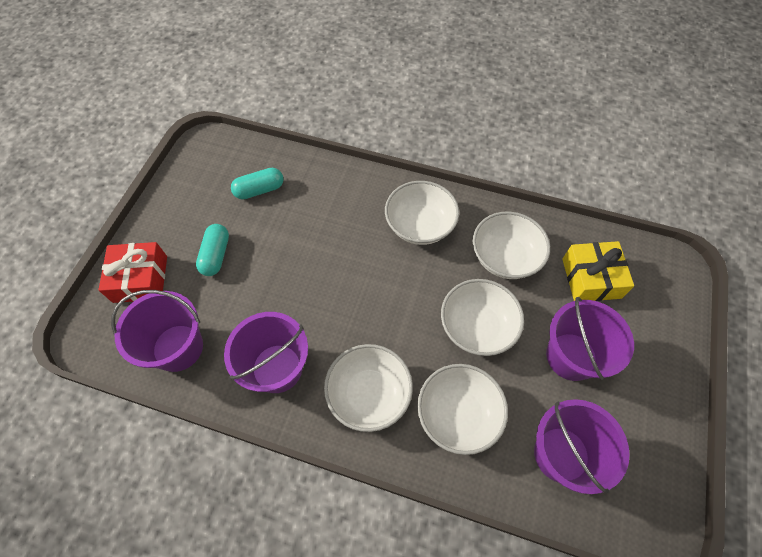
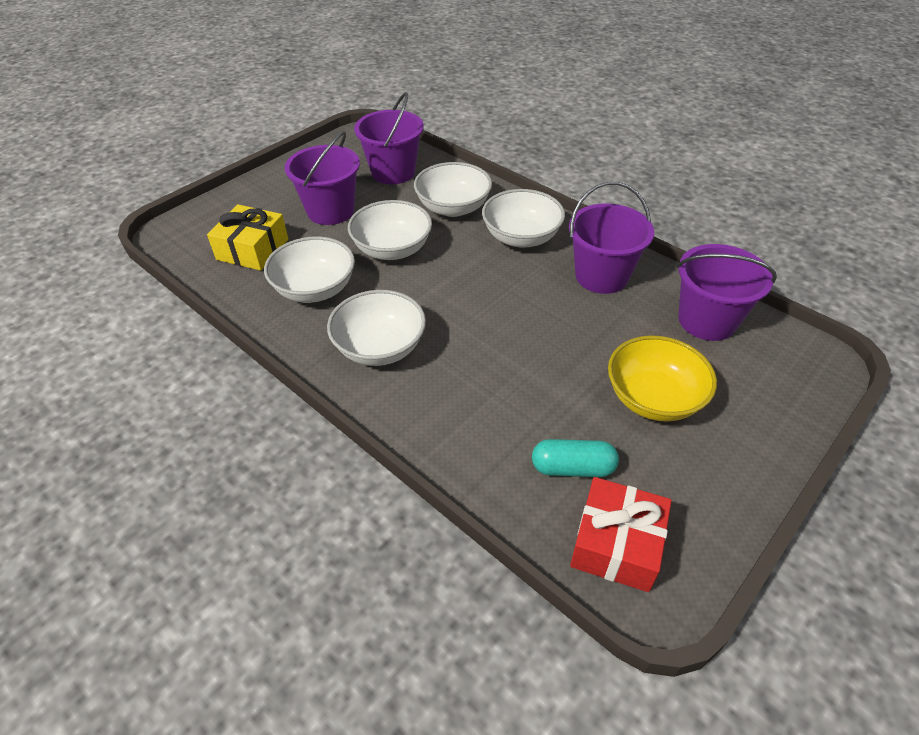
camera: 155 degrees left, 15 degrees down
(140, 279) = (759, 402): red gift -> red gift (616, 544)
(216, 255) = (653, 398): turquoise capsule -> yellow bowl

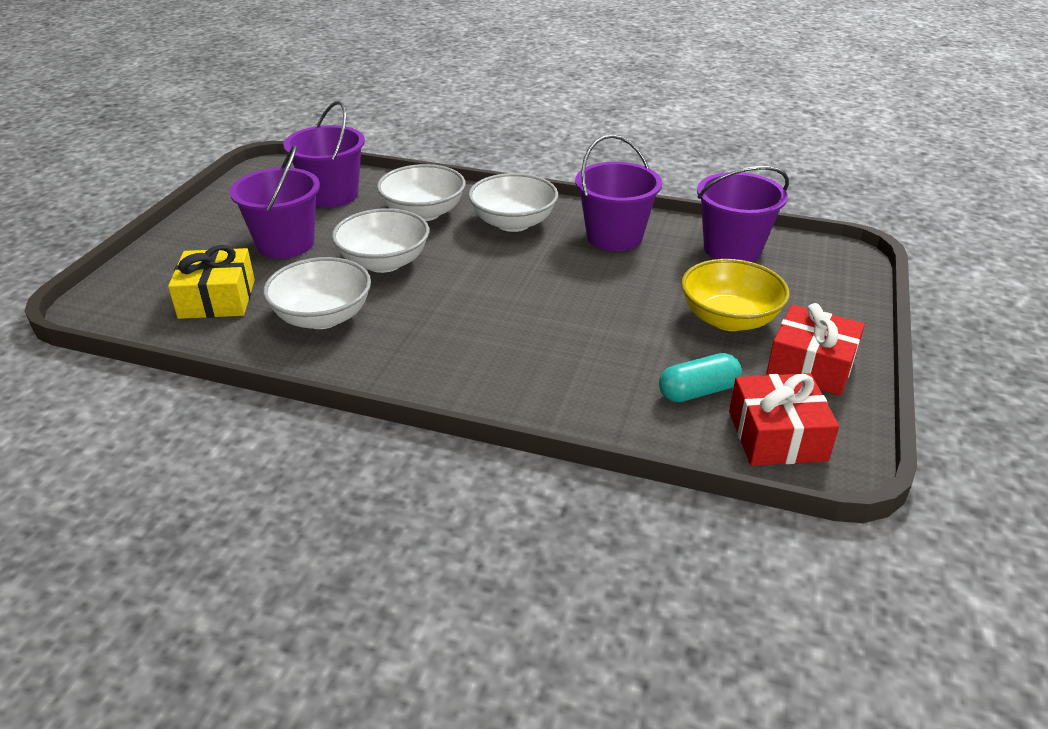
camera: 25 degrees left, 10 degrees down
(380, 347) = (436, 349): white bowl -> none
(701, 478) = (811, 365): none -> red gift

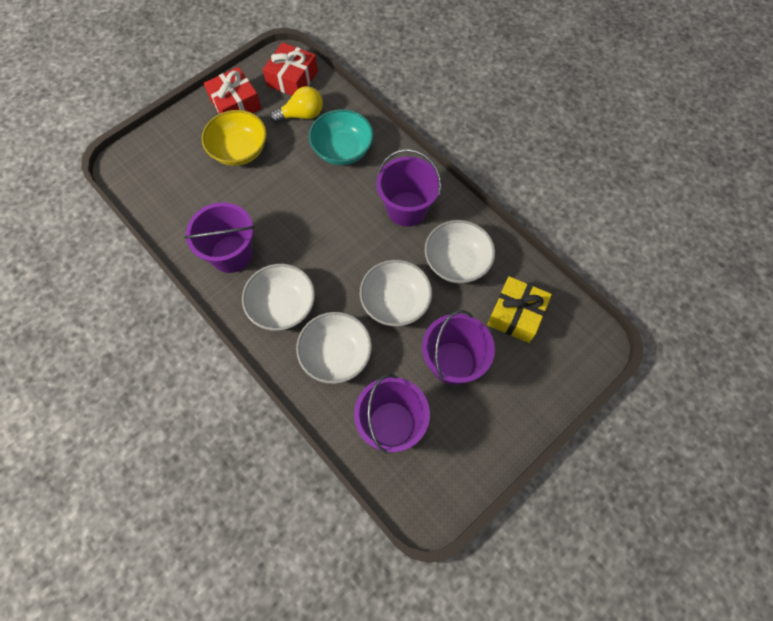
camera: 150 degrees left, 30 degrees up
(586, 373) = (342, 150): none -> turquoise bowl
(698, 391) = (302, 115): turquoise capsule -> yellow light bulb
(732, 249) = (174, 204): purple bucket -> purple bucket (407, 209)

